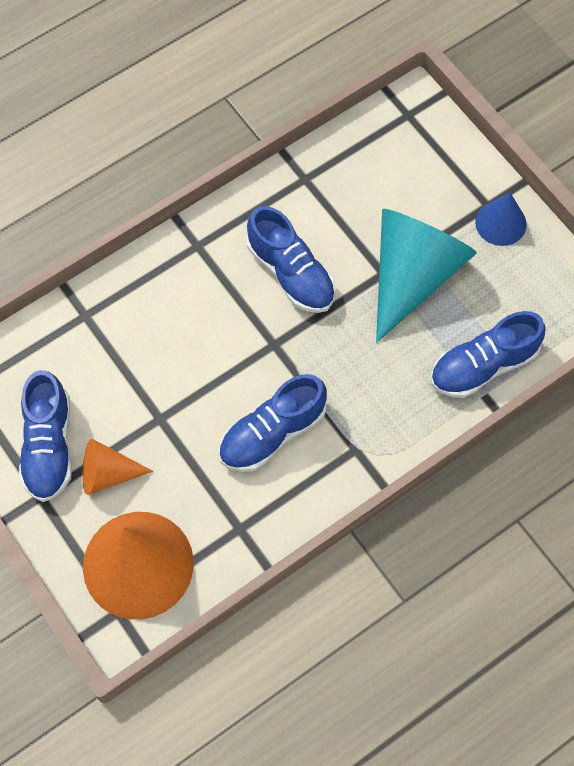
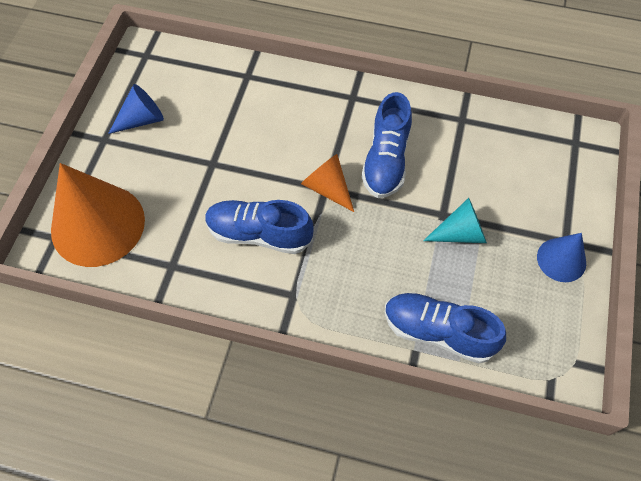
camera: 50 degrees right, 5 degrees down
(49, 446) = (142, 119): blue shoe -> blue cone
(108, 473) = (149, 163): orange cone -> orange cone (327, 188)
(412, 275) = (460, 233): turquoise cone -> turquoise cone, size x0.51

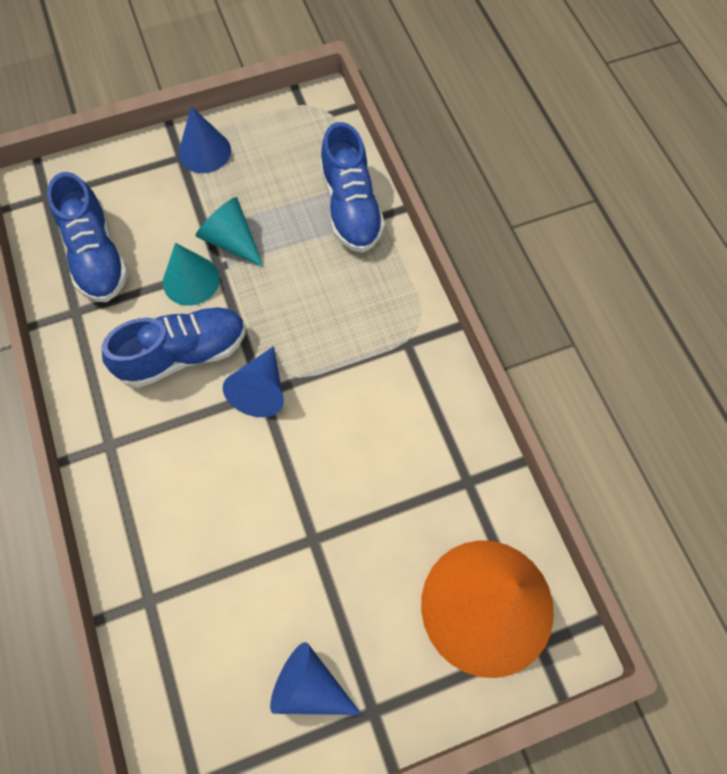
camera: 125 degrees left, 5 degrees up
(259, 234) = (366, 420): blue shoe -> blue shoe (96, 256)
(327, 188) = (261, 390): orange cone -> blue cone
(442, 192) = (191, 280): none -> turquoise cone

